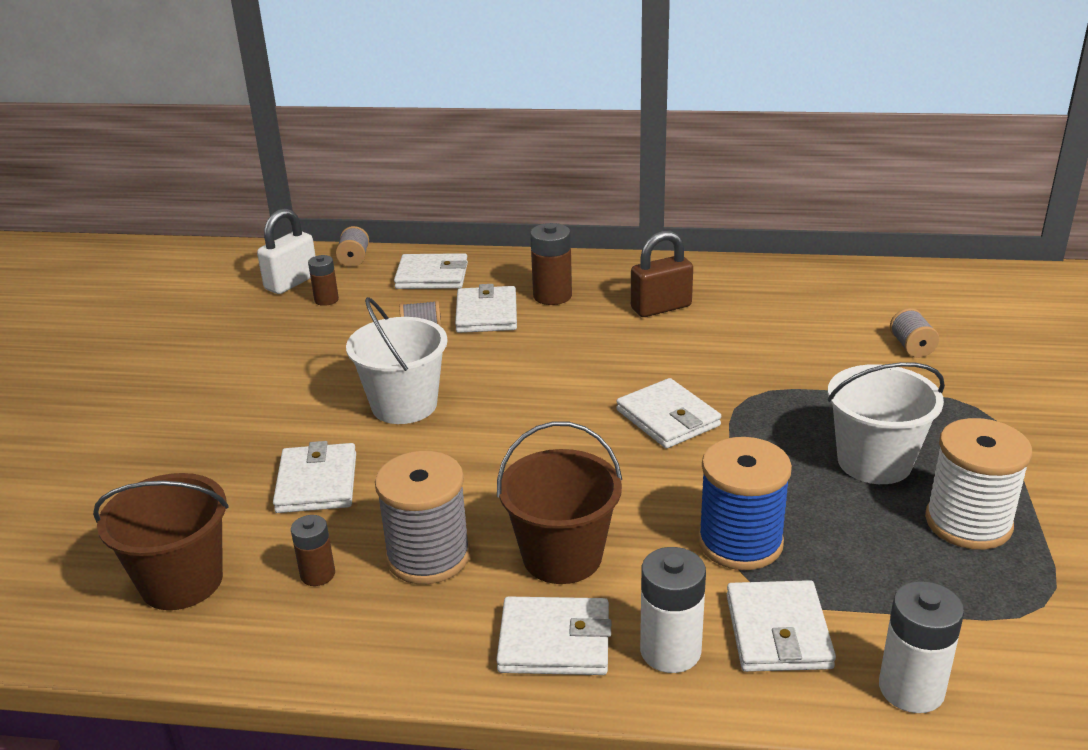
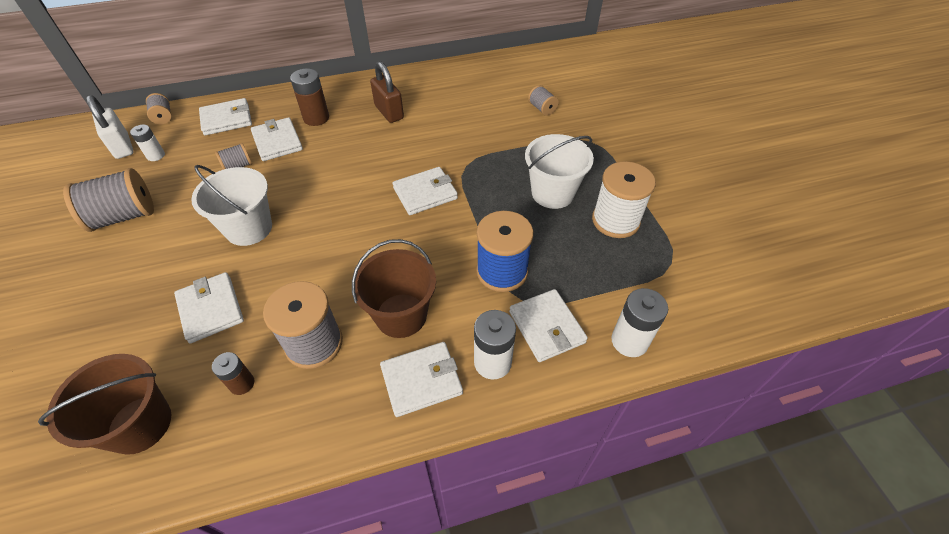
camera: 25 degrees left, 20 degrees up
(260, 358) = (124, 216): none -> grey spool
(291, 282) = (122, 146): white padlock -> white padlock turned 45 degrees counterclockwise
(326, 300) = (156, 155): brown battery -> white battery
(661, 308) = (389, 112): brown padlock -> brown padlock turned 75 degrees counterclockwise
(668, 418) = (425, 193): white wallet -> white wallet turned 60 degrees counterclockwise

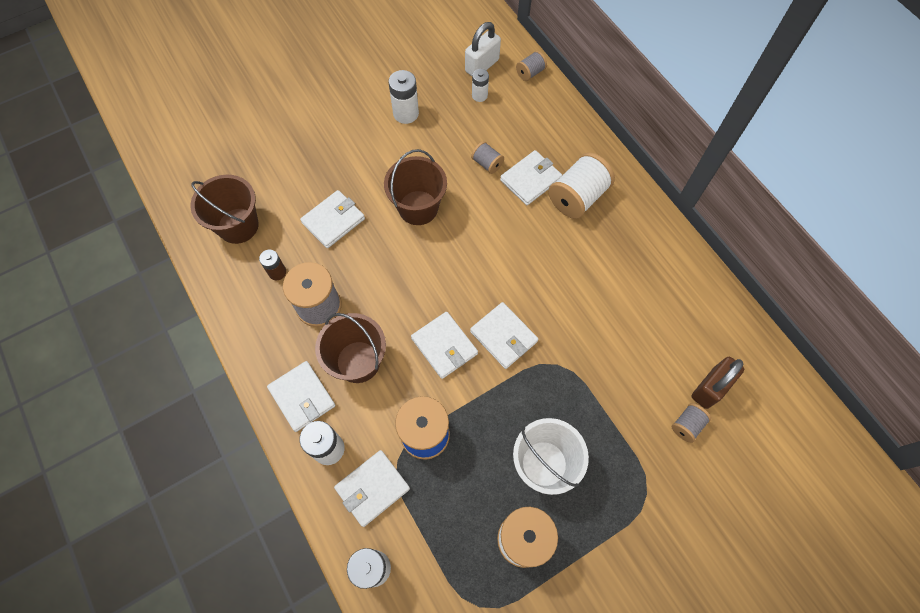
camera: 75 degrees right, 15 degrees up
(124, 216) = (406, 113): grey spool -> white battery
(227, 119) = (546, 123): white wallet -> white wallet (444, 346)
(249, 228) = (418, 208): white bucket -> brown bucket
(316, 118) = (577, 197): brown battery -> white spool
(389, 112) = (613, 261): brown padlock -> brown padlock (710, 388)

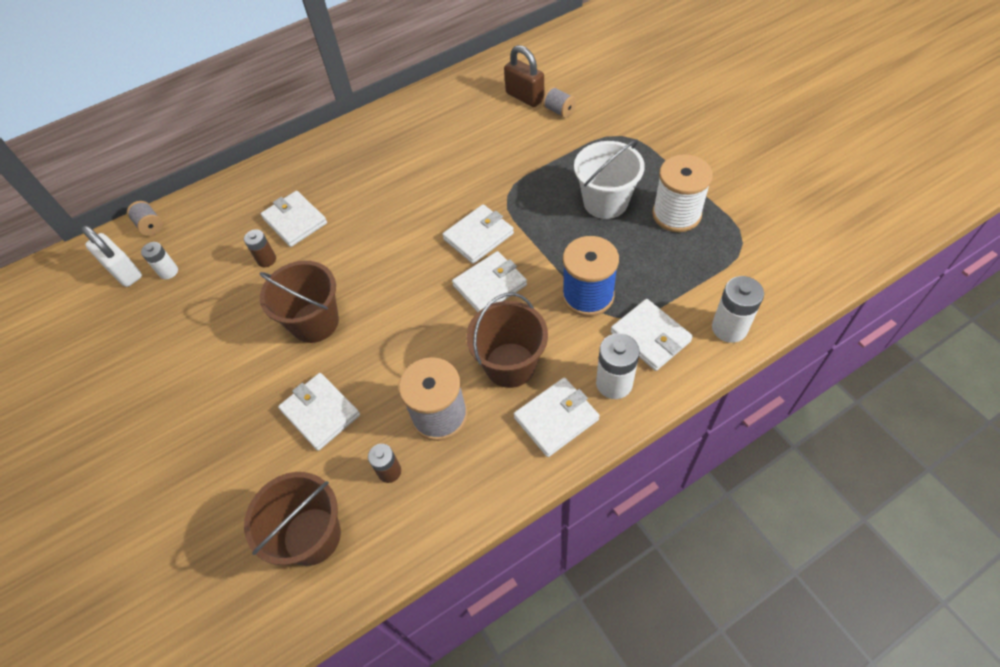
camera: 85 degrees left, 10 degrees down
(406, 113) = (173, 346): white battery -> none
(487, 163) = (266, 260): grey spool -> brown battery
(577, 197) = (323, 183): white spool -> none

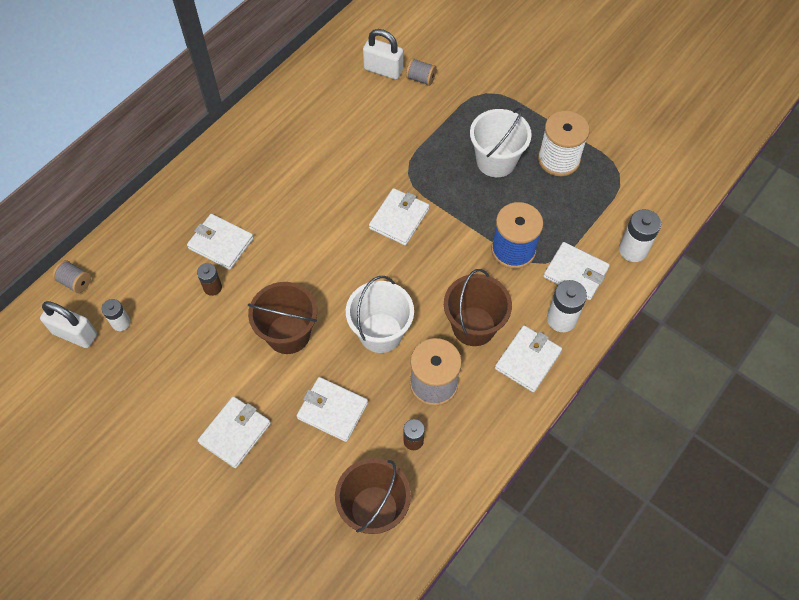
camera: 25 degrees left, 5 degrees up
(407, 345) = (380, 333): none -> white bucket
(490, 285) = (428, 261): white wallet -> white wallet (235, 433)
(525, 97) = (383, 70): brown padlock -> white padlock

